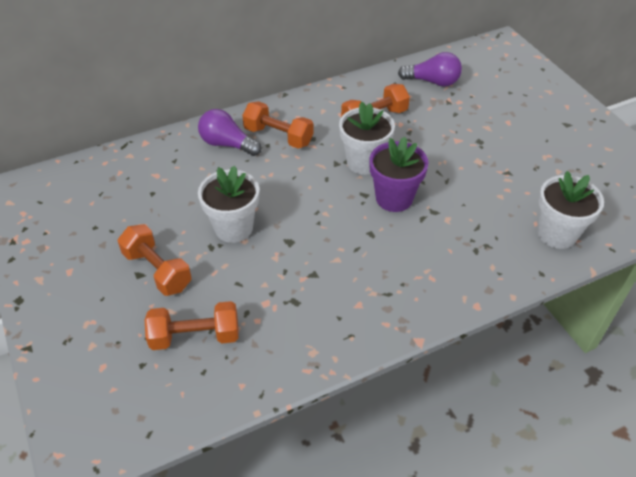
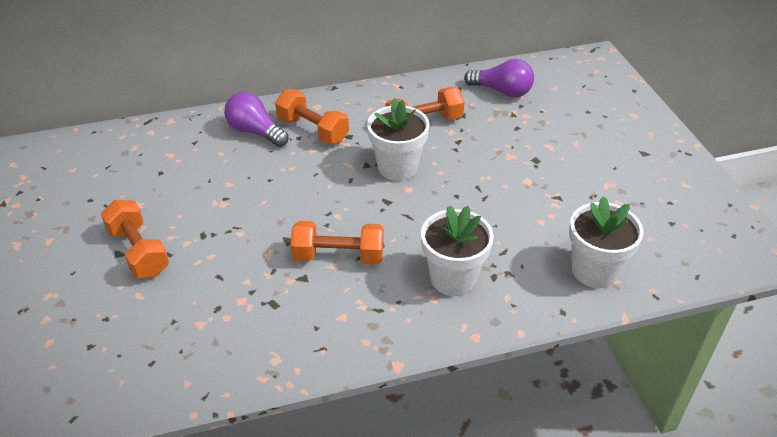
camera: 10 degrees right, 5 degrees down
(195, 336) = (155, 325): orange dumbbell -> orange dumbbell (338, 256)
(233, 228) = (233, 218): white flower pot -> white flower pot (453, 278)
(394, 198) = (418, 209): purple flower pot -> none

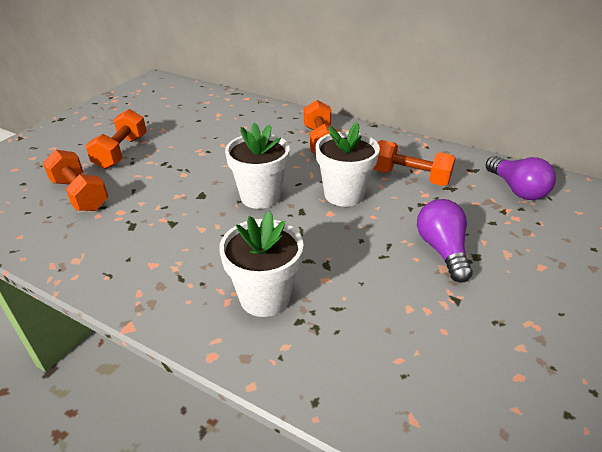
camera: 45 degrees right, 5 degrees down
(255, 132) = (283, 126): purple light bulb -> purple light bulb (442, 250)
(338, 256) = (213, 225): orange dumbbell -> orange dumbbell (80, 194)
(594, 271) = (402, 391): white flower pot -> white flower pot (260, 196)

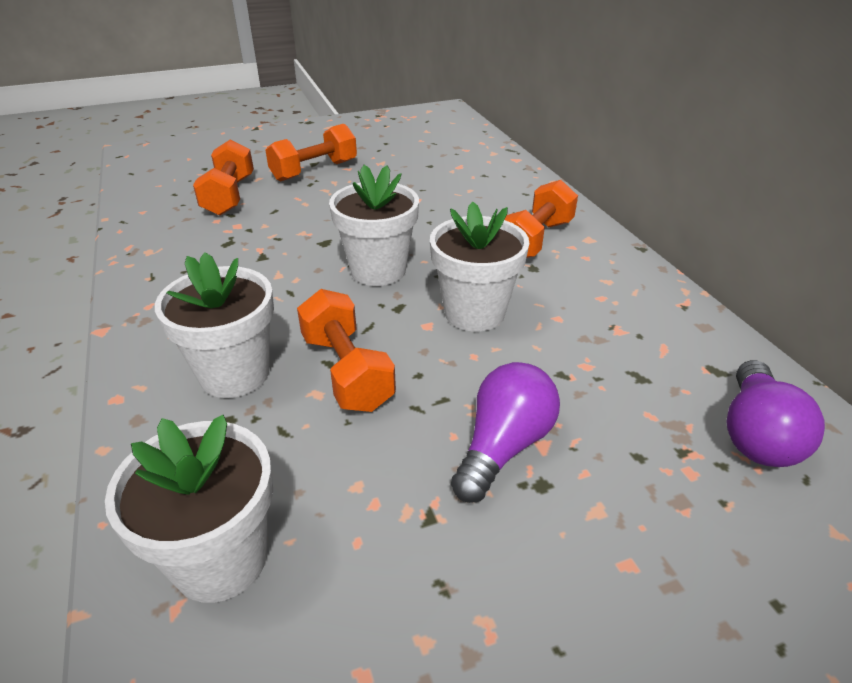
camera: 40 degrees right, 0 degrees up
(400, 384) = (220, 559): none -> white flower pot
(410, 177) = (597, 334): orange dumbbell -> orange dumbbell (347, 371)

